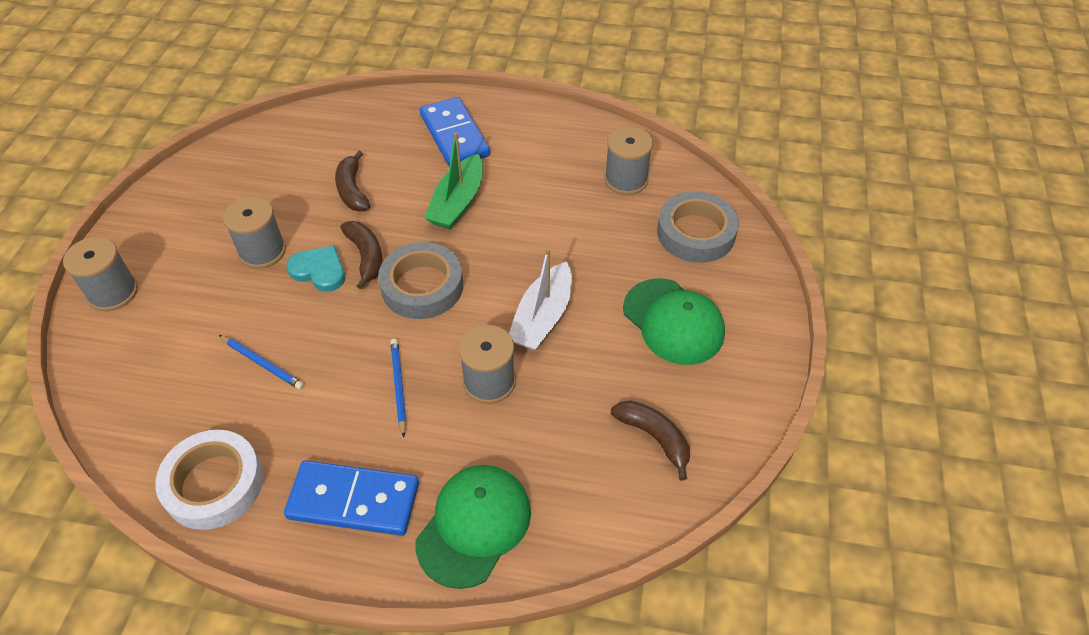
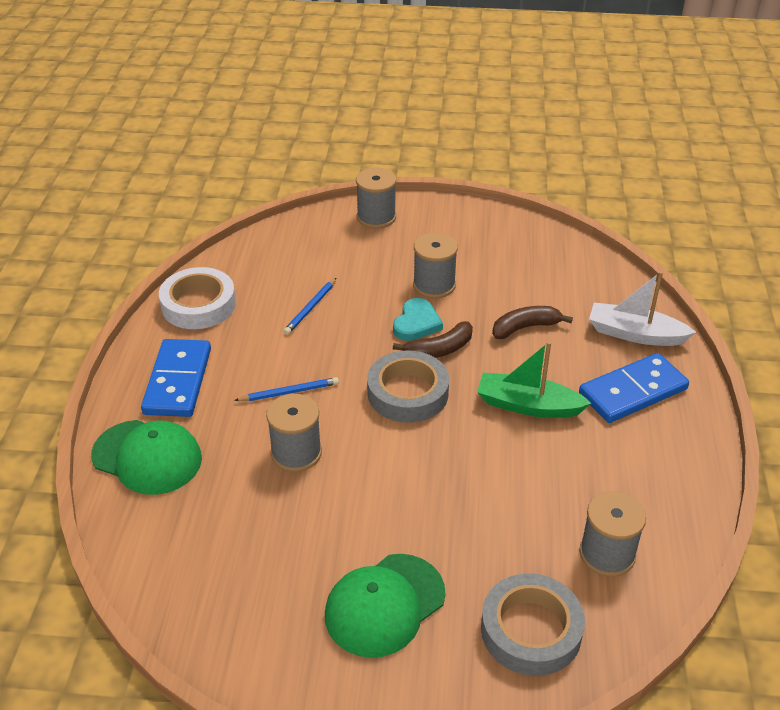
camera: 85 degrees right, 10 degrees down
(542, 317) = (378, 487): white boat -> white boat (635, 334)
(654, 437) = (230, 588): brown banana -> none

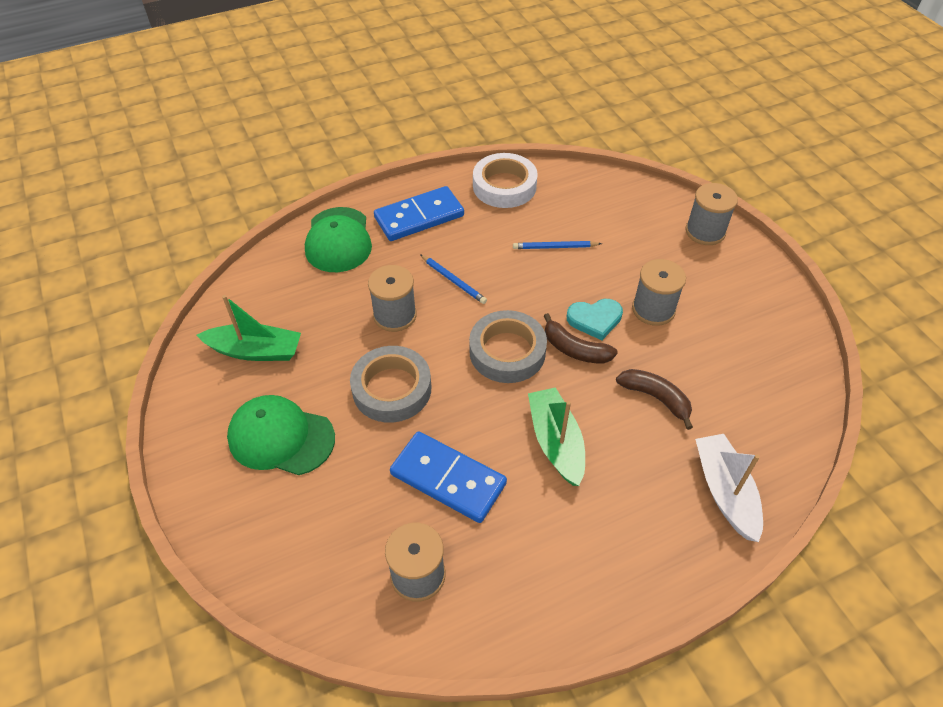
camera: 60 degrees right, 10 degrees up
(247, 588) = (255, 351): none -> green boat
(531, 630) = (305, 547): grey tape -> grey tape (392, 389)
(632, 391) = (639, 520): blue domino -> blue domino (448, 478)

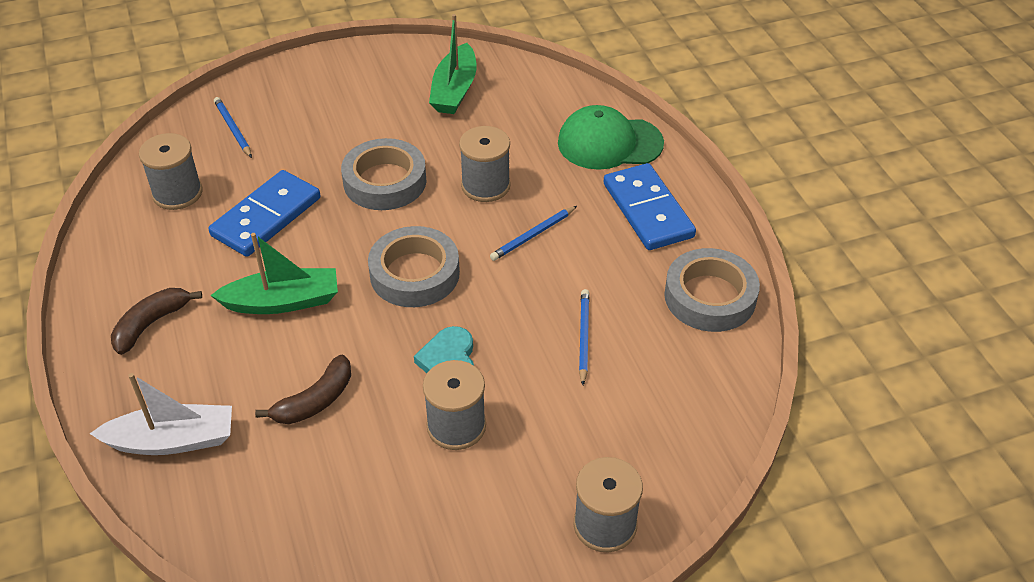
camera: 95 degrees right, 5 degrees down
(281, 437) = (347, 110): green cap -> none
(308, 543) = (233, 129): none -> blue pencil
(504, 186) = (710, 297): white tape -> grey tape
(575, 349) = (405, 334): brown banana -> brown banana (151, 324)

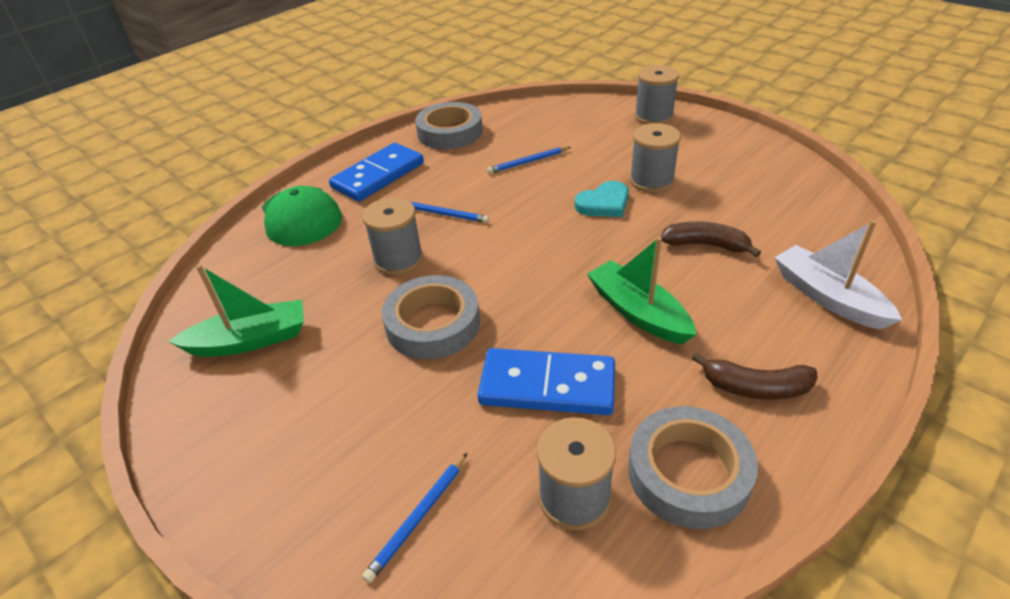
camera: 115 degrees left, 5 degrees down
(414, 273) = (536, 254): grey tape -> grey tape (688, 473)

